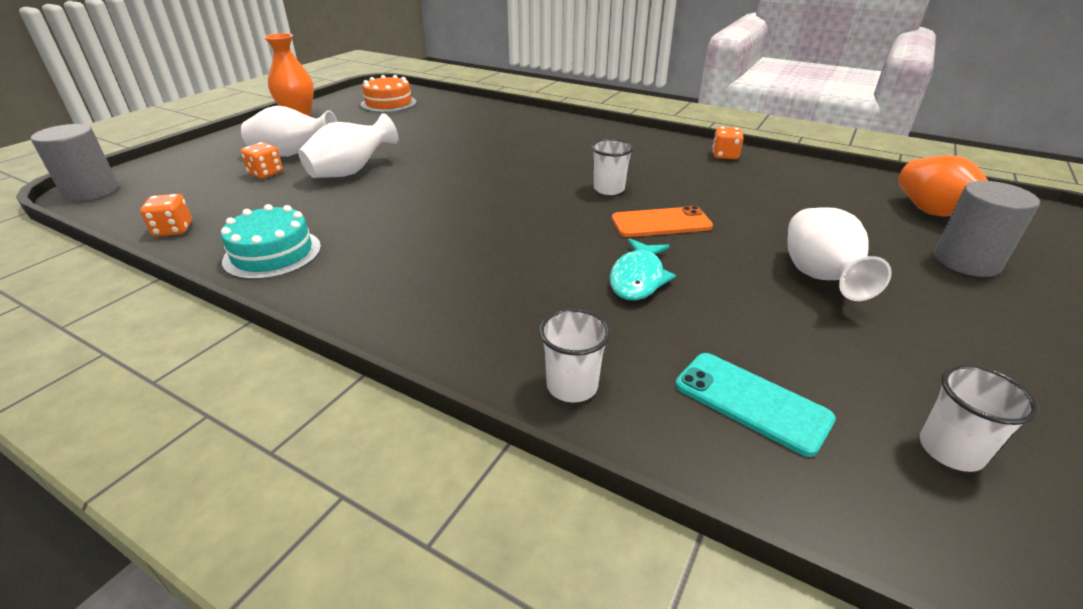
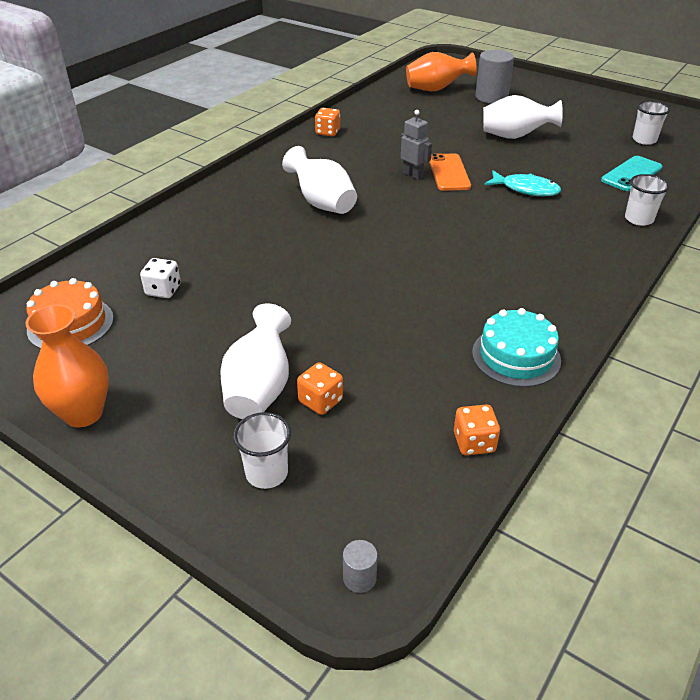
camera: 85 degrees left, 5 degrees up
(91, 191) = (359, 578): grey cylinder -> grey cylinder, size x0.46
(351, 172) = (328, 331): white vase -> white vase (322, 203)
(421, 120) = (163, 290): none -> white dice
(609, 189) = (389, 186): white cup -> white cup (267, 473)
(643, 201) = (413, 175): none -> grey robot

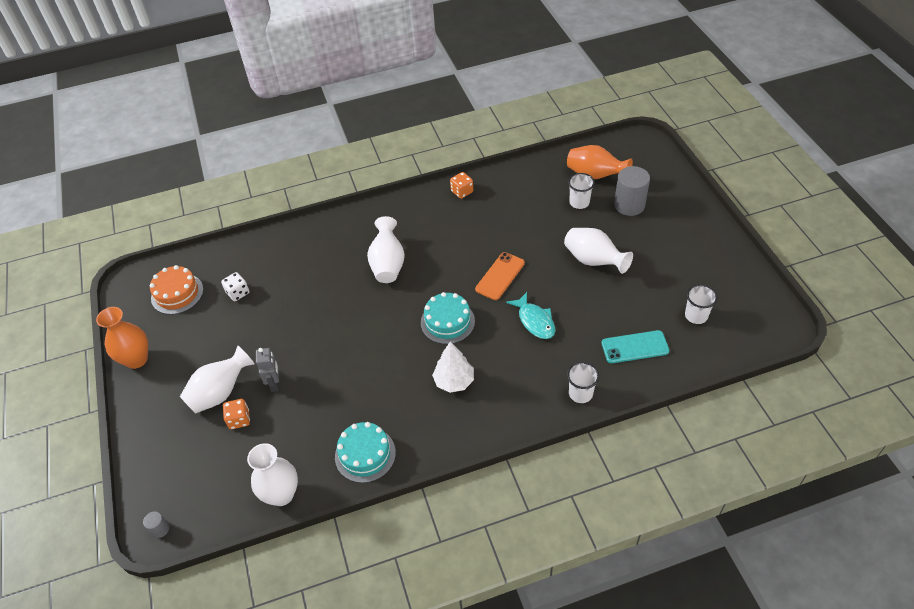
camera: 40 degrees right, 10 degrees up
(267, 473) = (177, 447): white cup -> white cup (579, 202)
(413, 175) = (473, 266): grey robot -> grey robot (275, 383)
(446, 220) = (447, 322): none -> turquoise cake
(474, 442) = (281, 494): orange dice -> white vase
(518, 258) = (454, 381): none -> white tree

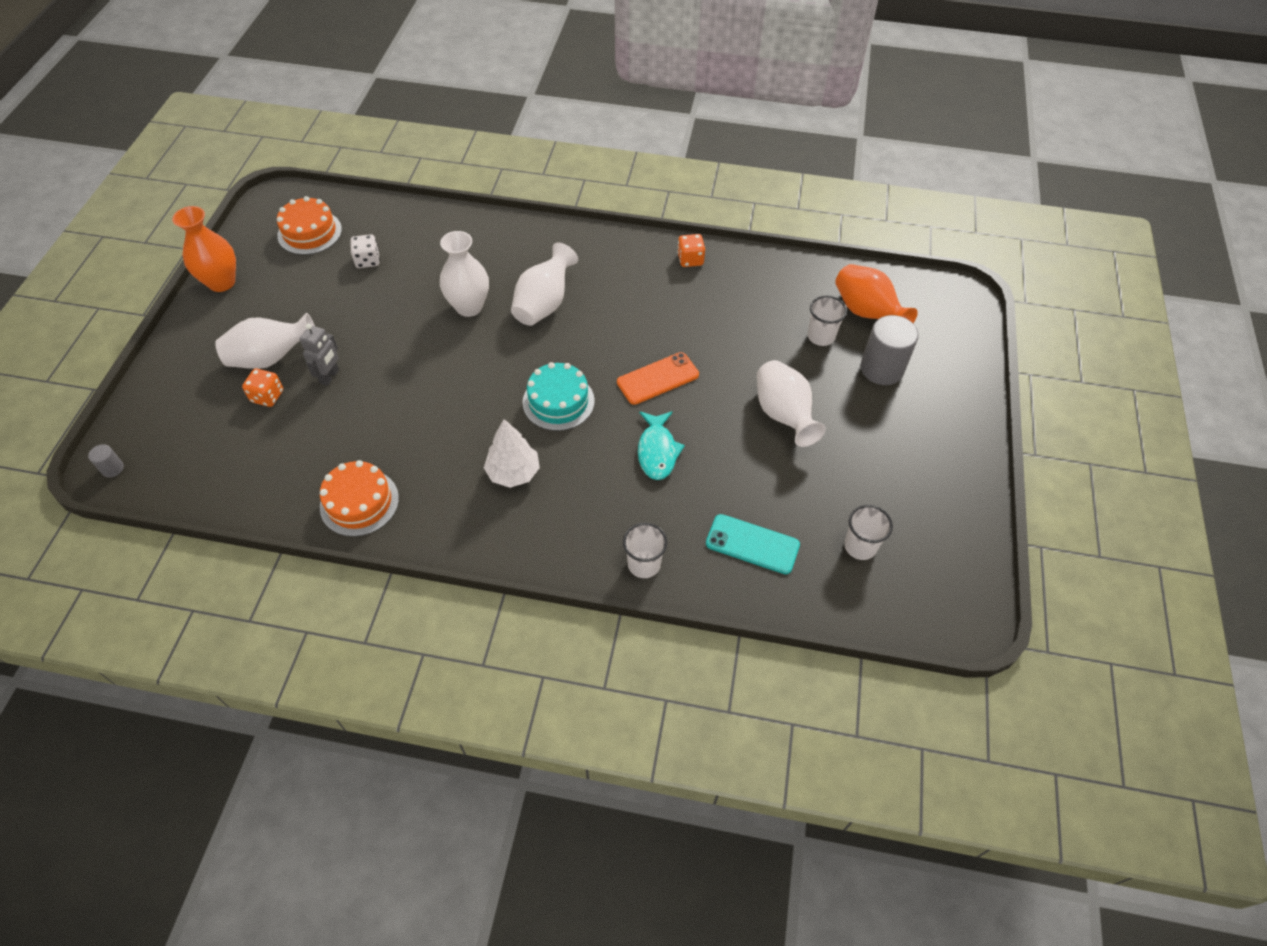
camera: 25 degrees right, 5 degrees up
(281, 494) = (247, 498): white vase -> white vase (469, 307)
(365, 454) = (359, 502): turquoise cake -> orange cake

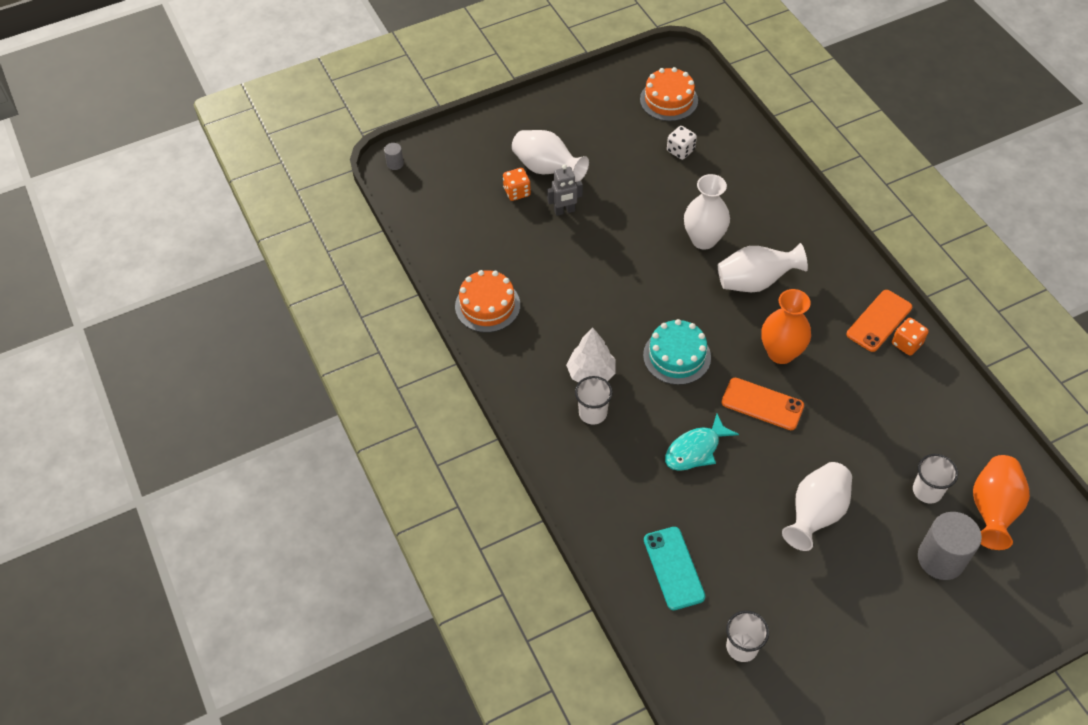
camera: 55 degrees right, 0 degrees up
(221, 282) = (578, 92): orange vase -> orange vase (781, 353)
(644, 564) = (592, 507): white cup -> white cup (593, 413)
(655, 260) = (879, 321): none -> orange phone

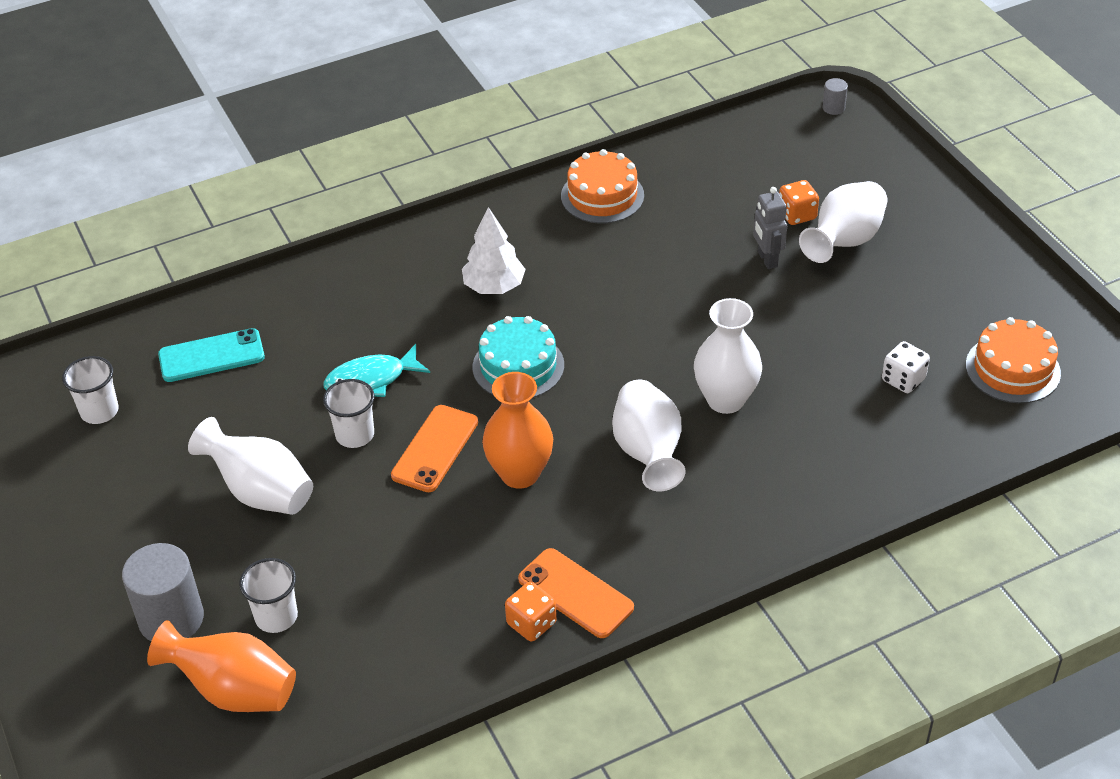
camera: 90 degrees right, 10 degrees down
(593, 413) = (435, 288): white cup -> white cup (355, 435)
(695, 450) = (371, 380): turquoise fish -> turquoise fish turned 75 degrees counterclockwise

